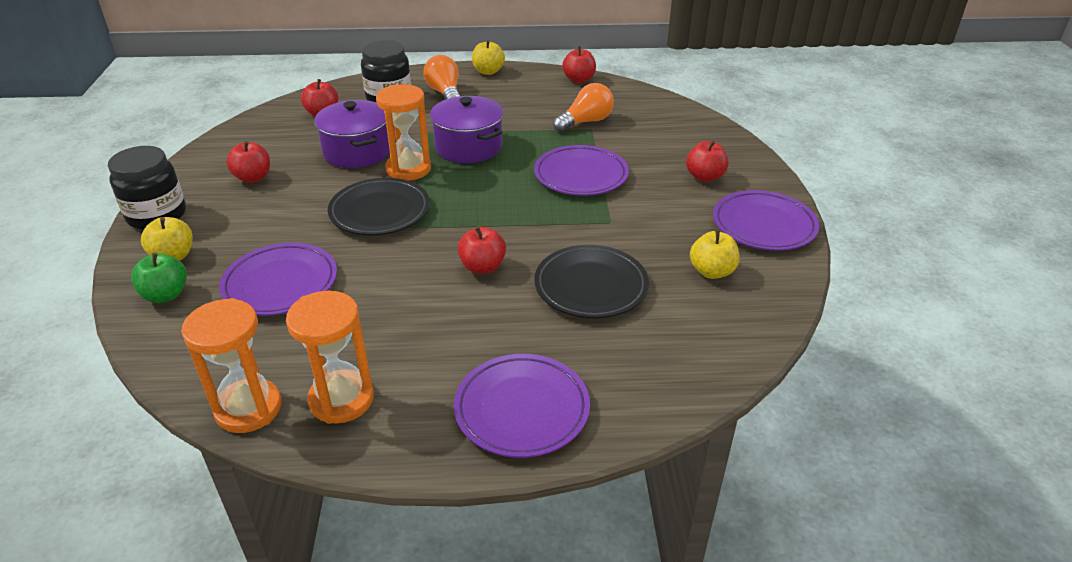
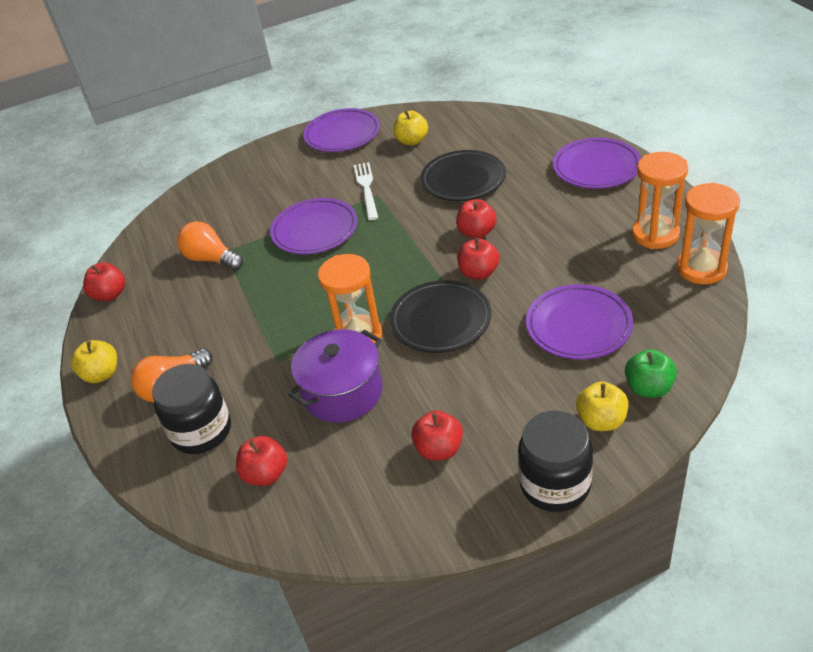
camera: 105 degrees left, 5 degrees up
(468, 147) = (295, 315): purple pot -> none
(630, 218) = (366, 188): none -> white fork
(704, 177) = (286, 172): red apple -> red apple (479, 273)

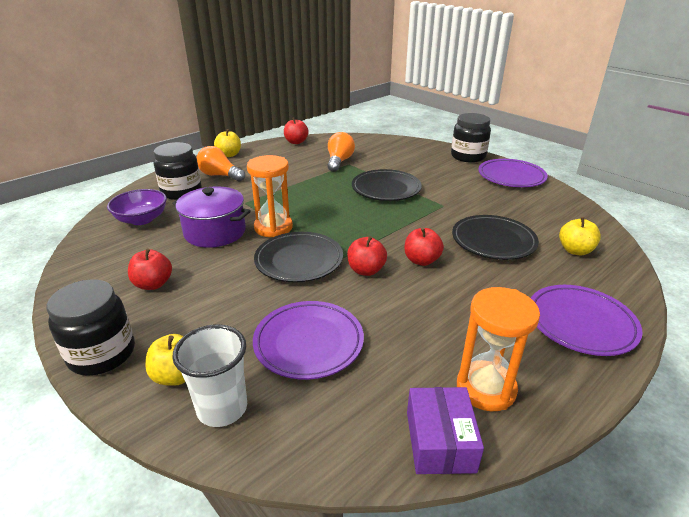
camera: 65 degrees right, 10 degrees down
(266, 474) = (142, 219): red apple -> purple bowl
(272, 151) = (468, 156): none -> black jar
(315, 230) = (386, 189): purple plate -> black plate
(366, 188) = (449, 199): white fork -> none
(412, 141) = (530, 207): yellow apple -> yellow apple (575, 250)
(648, 388) = (222, 408): green apple -> white cup
(701, 269) = (440, 441): orange hourglass -> purple box

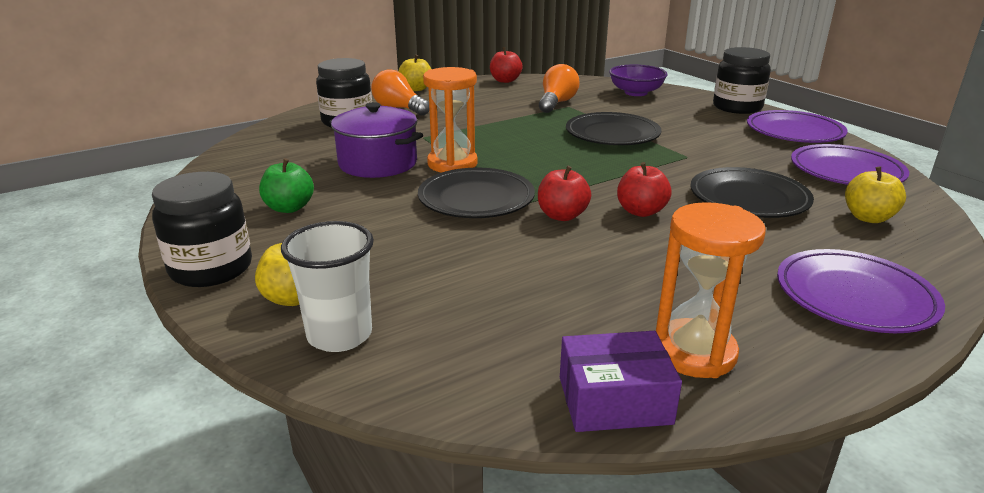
camera: 10 degrees right, 5 degrees down
(142, 219) = (292, 145): purple bowl -> purple bowl (636, 93)
(153, 284) = (289, 208): red apple -> green apple
(308, 343) = (466, 282): purple plate -> purple plate (846, 172)
(440, 441) = (614, 400): purple box -> purple box turned 75 degrees clockwise

